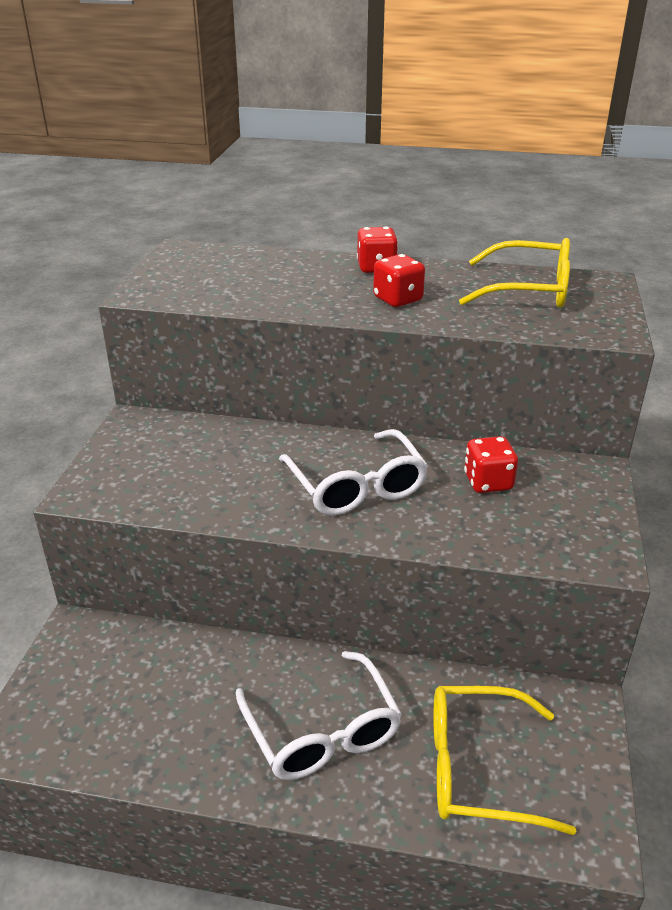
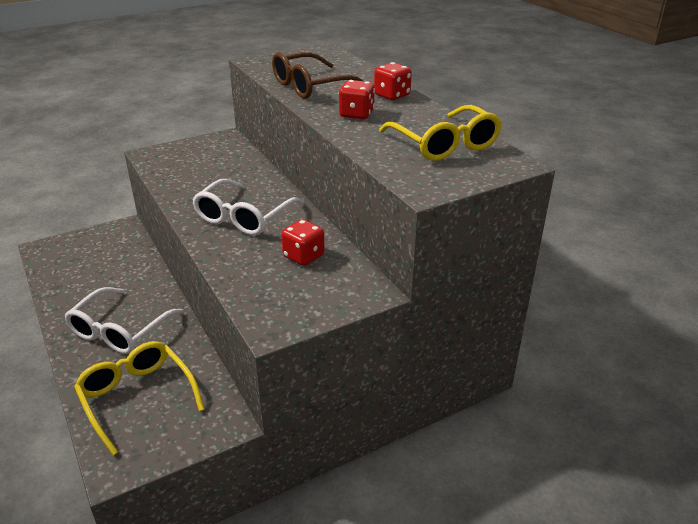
camera: 50 degrees right, 0 degrees up
(281, 293) = (311, 86): none -> brown glasses

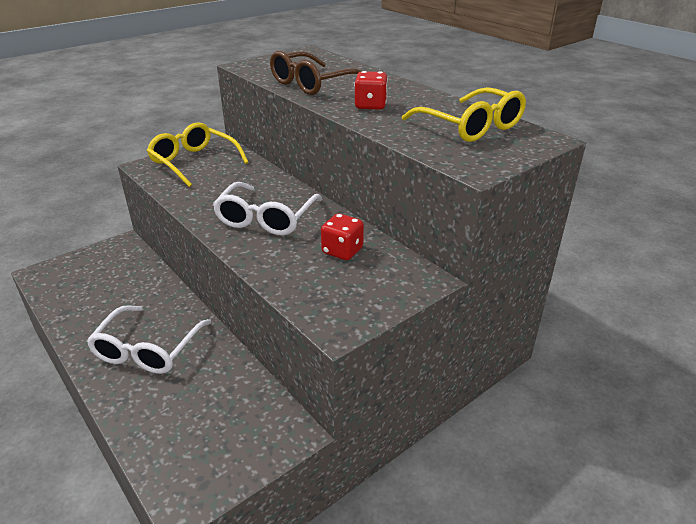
camera: 10 degrees left, 0 degrees up
(137, 398) = (187, 419): yellow glasses -> yellow glasses (194, 162)
(392, 95) = (395, 87): red dice -> none

